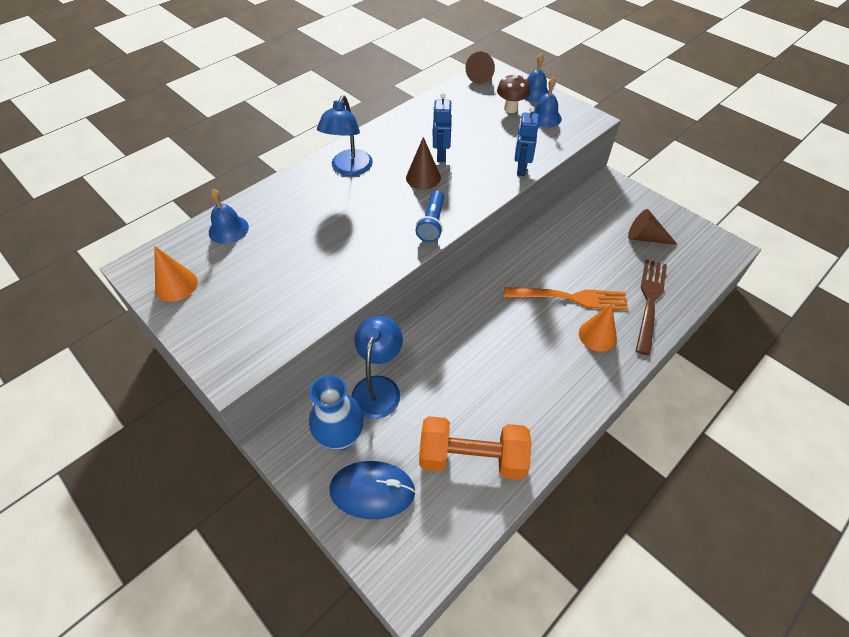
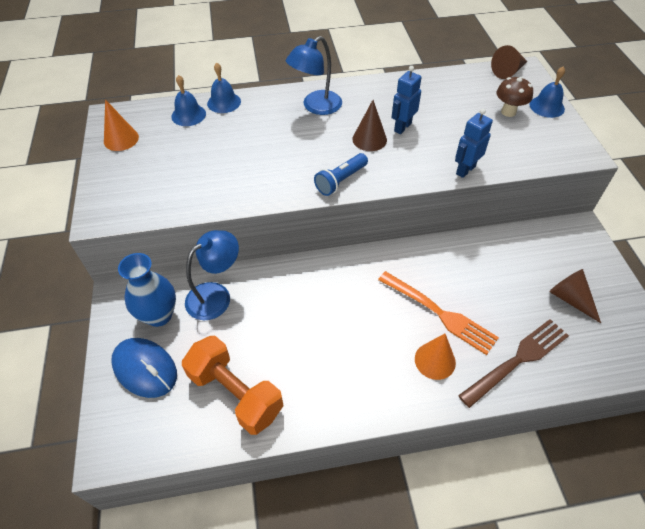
camera: 35 degrees right, 0 degrees up
(545, 117) = (536, 133): blue bell -> blue bell (224, 102)

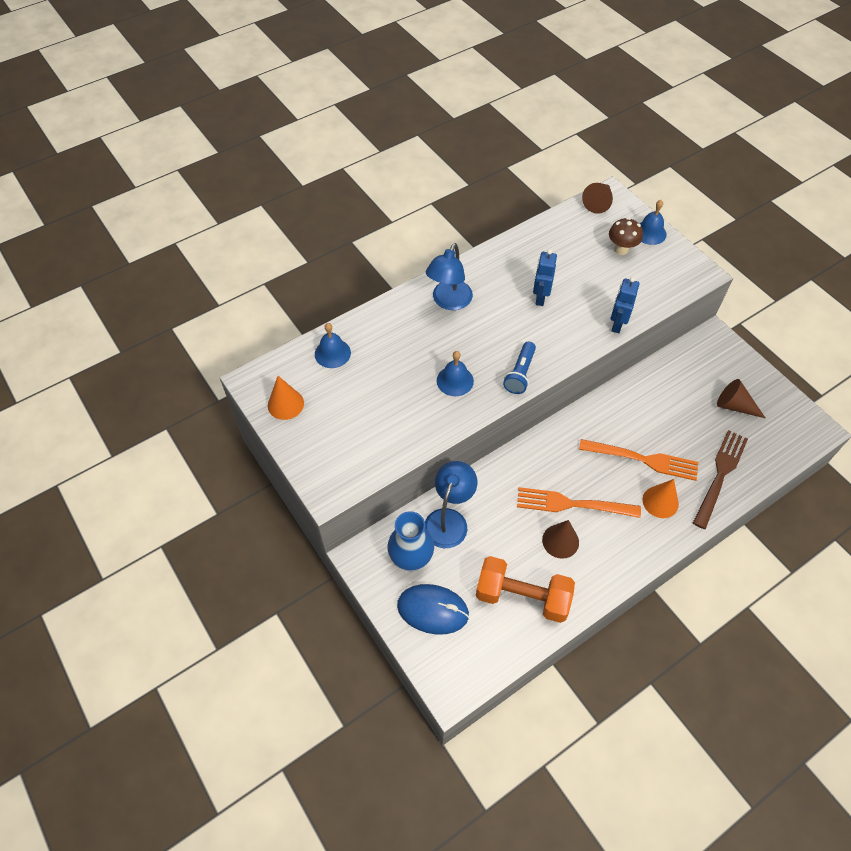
camera: 25 degrees left, 5 degrees up
(224, 102) = (357, 327): blue bell -> blue bell (455, 380)
(341, 327) = (572, 504): none -> orange fork
(369, 139) = (519, 321): brown cone -> brown cone (560, 541)

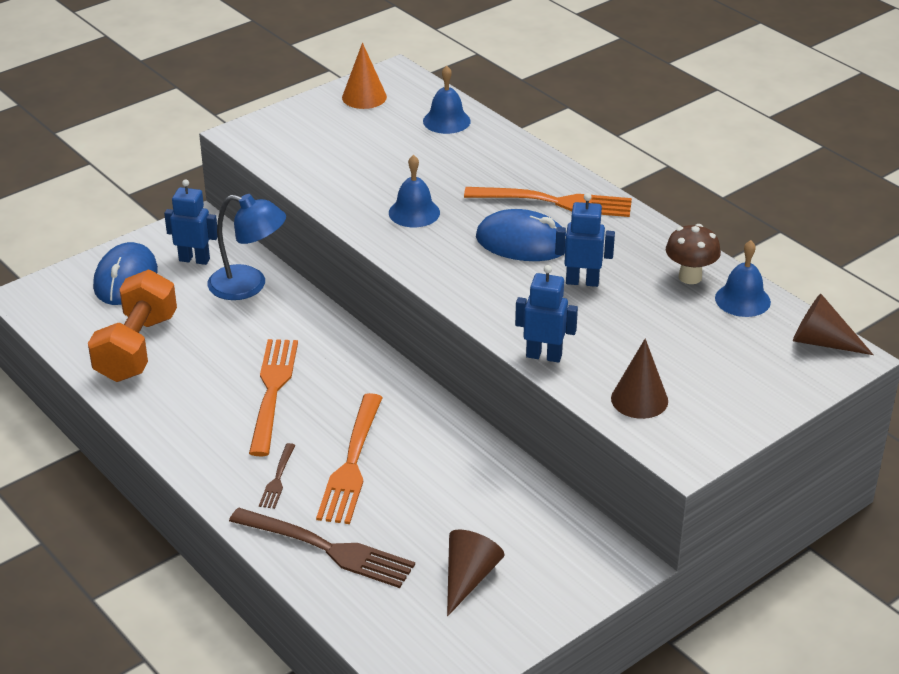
camera: 85 degrees right, 20 degrees down
(411, 559) = (194, 259): blue vase -> blue robot
(449, 302) = (555, 202): blue lamp -> orange fork
(495, 323) = (522, 242): none -> blue mouse
(520, 374) = (433, 265): blue flashlight -> none
(560, 541) = (215, 380): brown cone -> brown cone (639, 399)
(621, 249) = (714, 365): brown mushroom -> brown mushroom (690, 277)
(650, 232) = (767, 399): blue bell -> blue bell (742, 300)
(660, 501) = (277, 479): orange cone -> brown fork

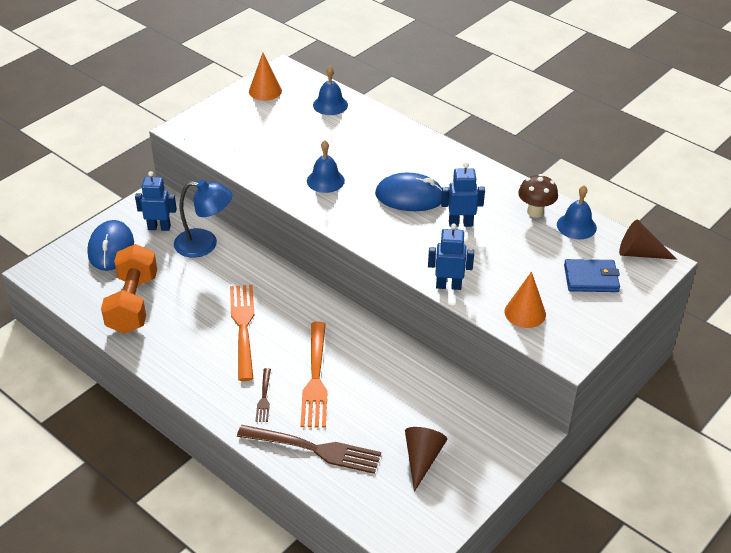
camera: 10 degrees left, 5 degrees up
(555, 202) = (425, 162): orange fork -> none
(639, 399) = (525, 313): brown cone -> orange cone
(744, 366) = (591, 278): none -> blue wallet

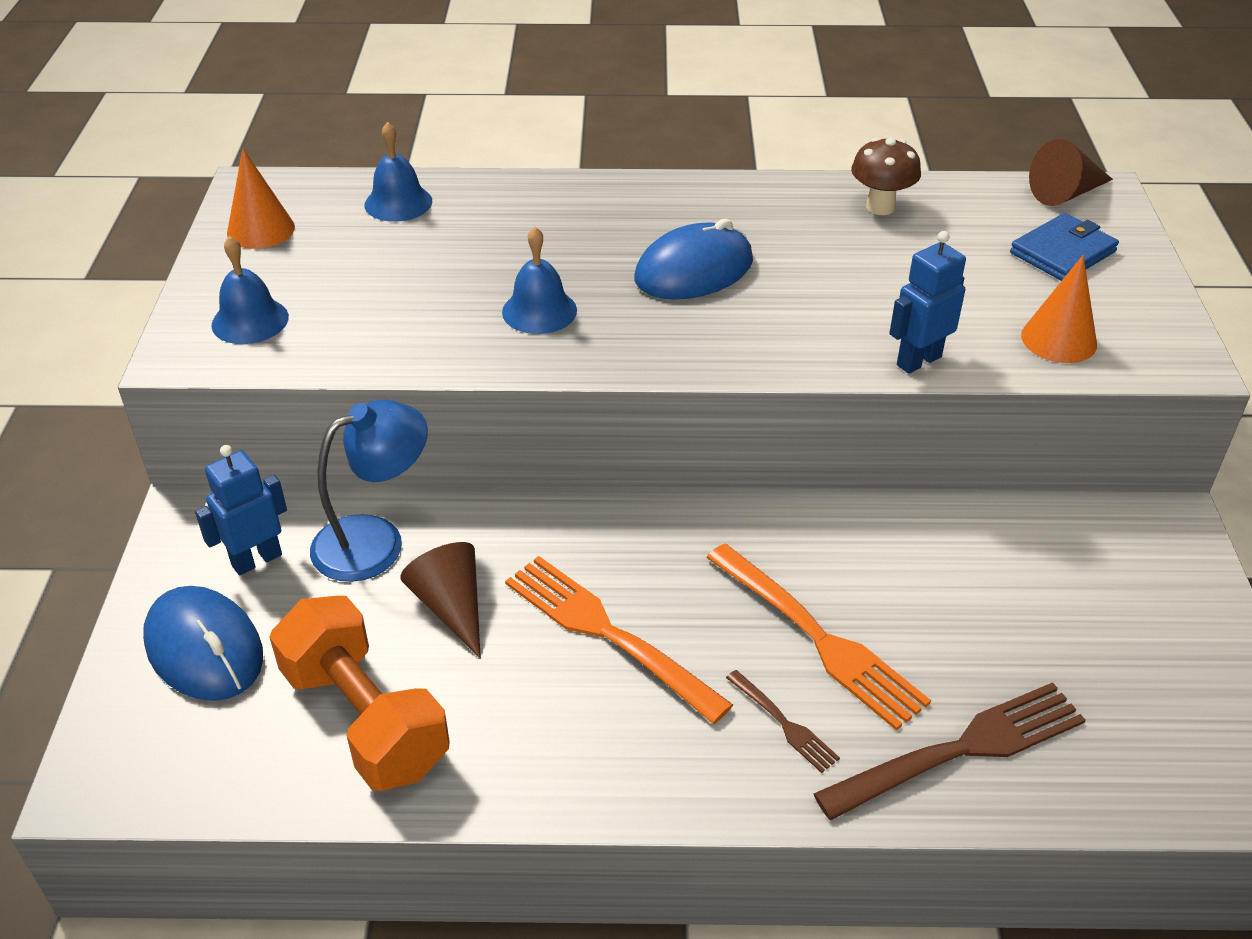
camera: 40 degrees left, 0 degrees up
(422, 459) = (1110, 652): brown cone -> brown cone (451, 606)
(460, 223) = (812, 270): blue robot -> none
(576, 226) = (952, 199): blue bell -> blue bell (250, 320)

